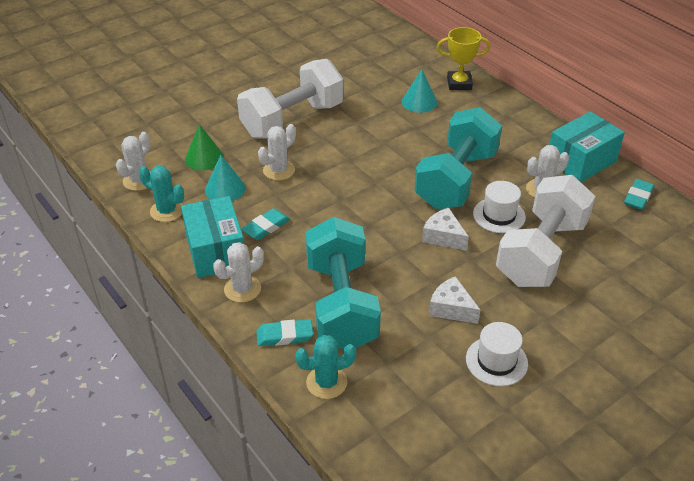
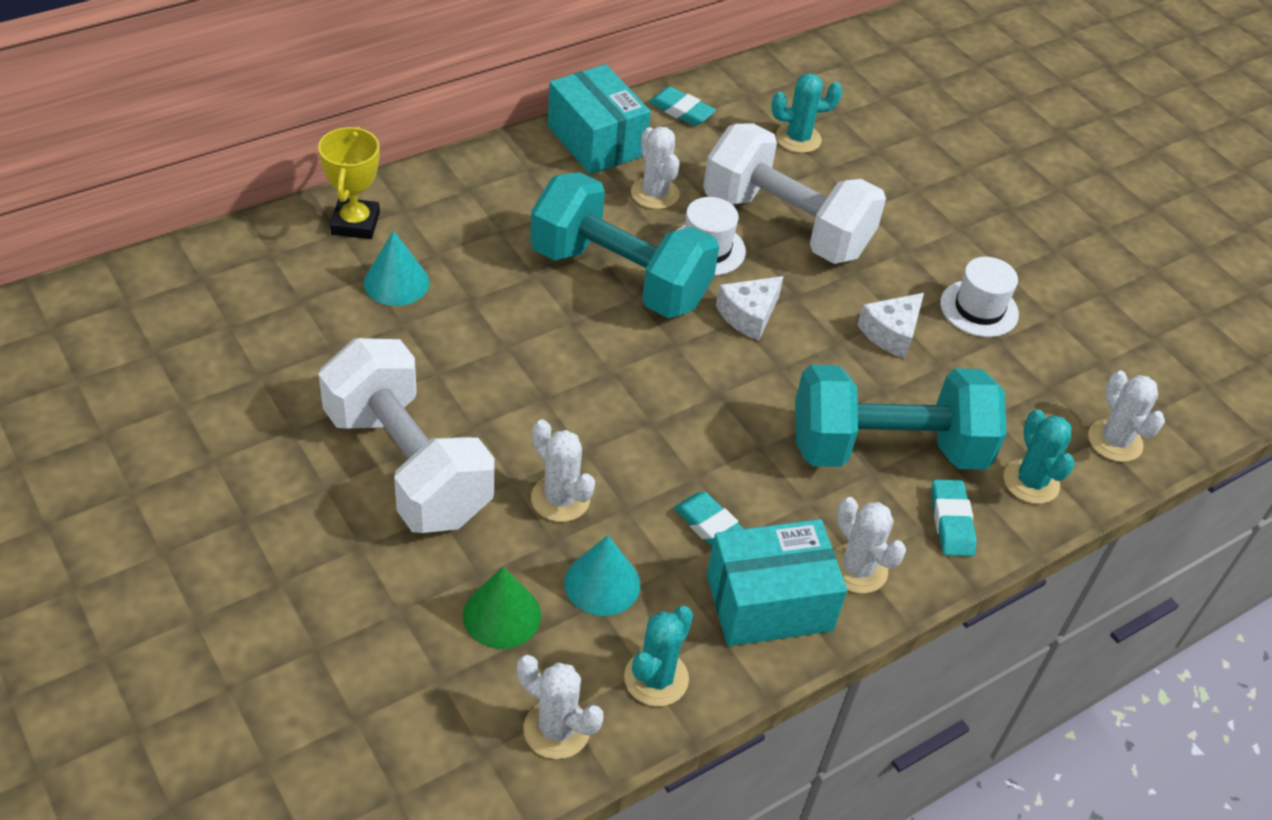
camera: 90 degrees left, 5 degrees up
(377, 440) = (1115, 441): none -> white cactus
(644, 257) = (798, 139): none -> turquoise cactus

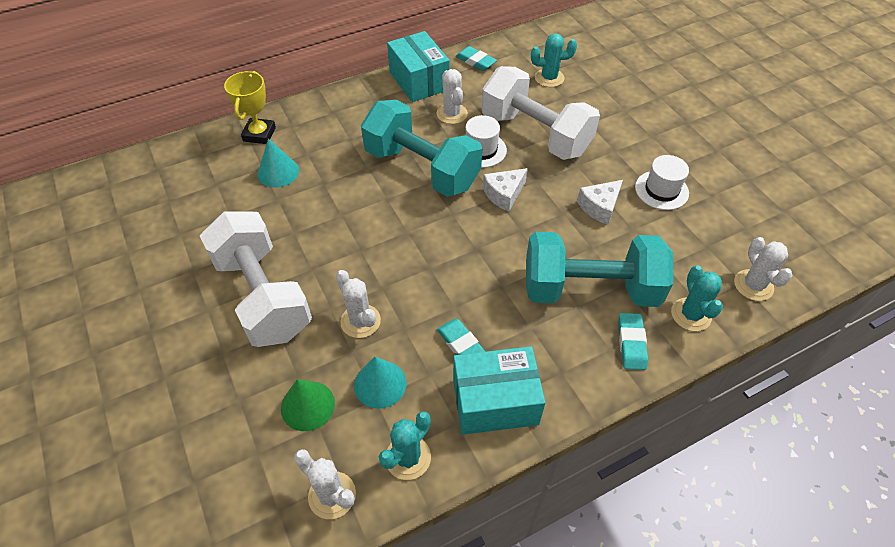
camera: 10 degrees right, 5 degrees up
(857, 569) = (561, 377): white cactus -> none

